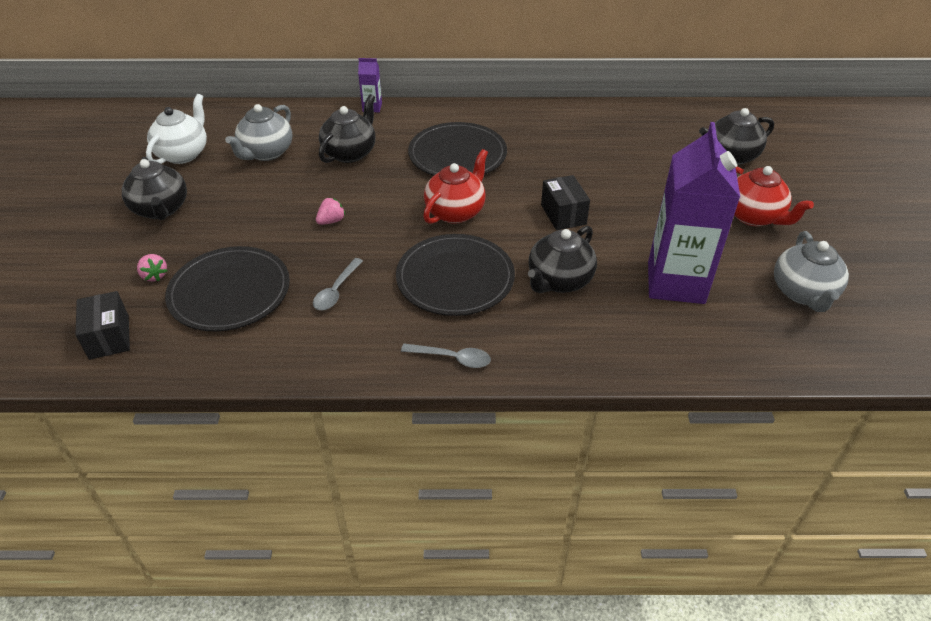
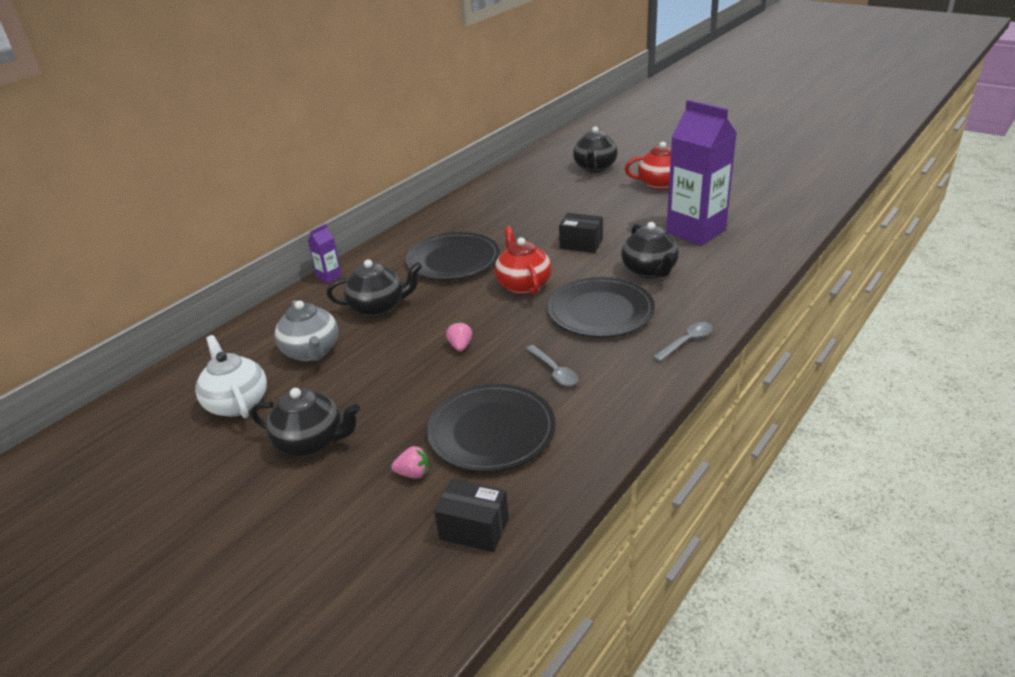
camera: 50 degrees left, 10 degrees down
(350, 153) = (378, 307): black teapot -> black teapot turned 105 degrees clockwise
(803, 293) = (746, 198): grey teapot -> none

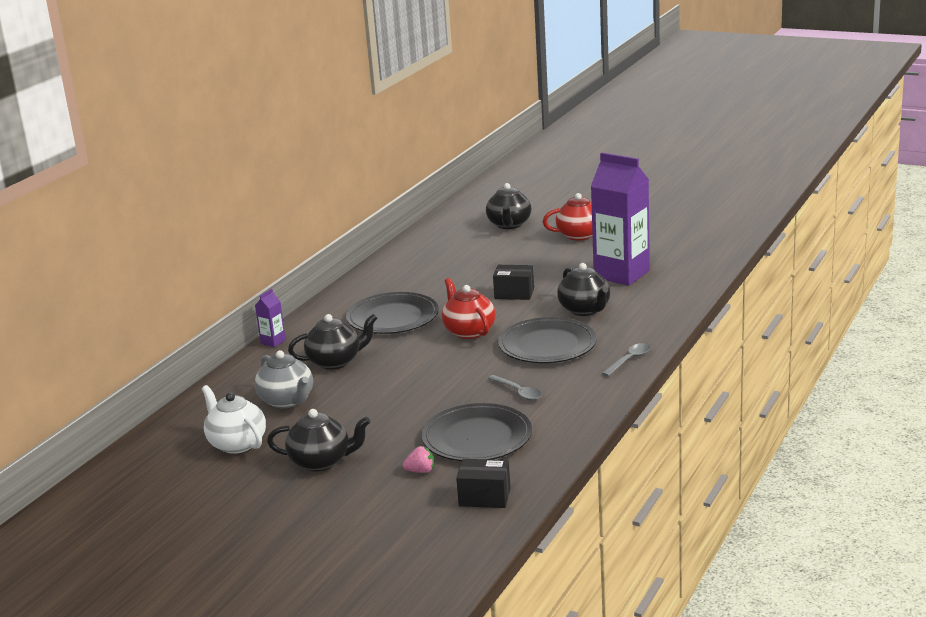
camera: 10 degrees left, 10 degrees down
(460, 346) = (427, 383): pink strawberry -> none

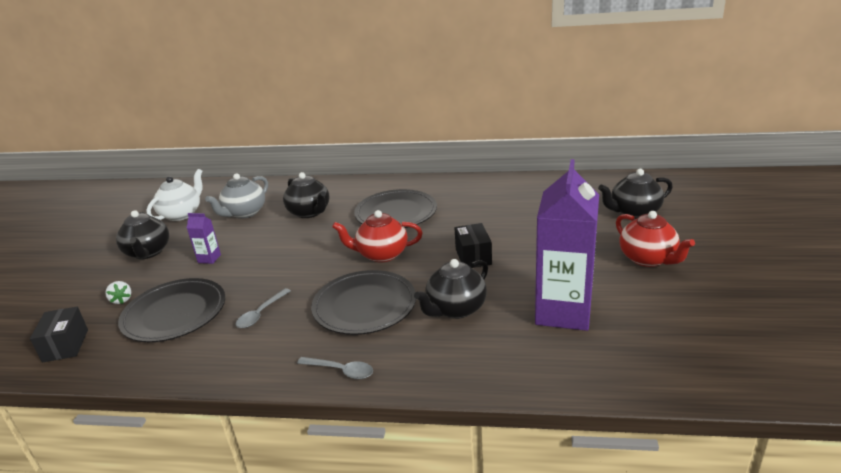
camera: 70 degrees right, 5 degrees up
(273, 342) = (338, 181): purple carton -> purple carton (209, 258)
(420, 471) = (121, 300): pink strawberry -> white strawberry
(469, 331) = (381, 254): red teapot -> red teapot turned 135 degrees counterclockwise

